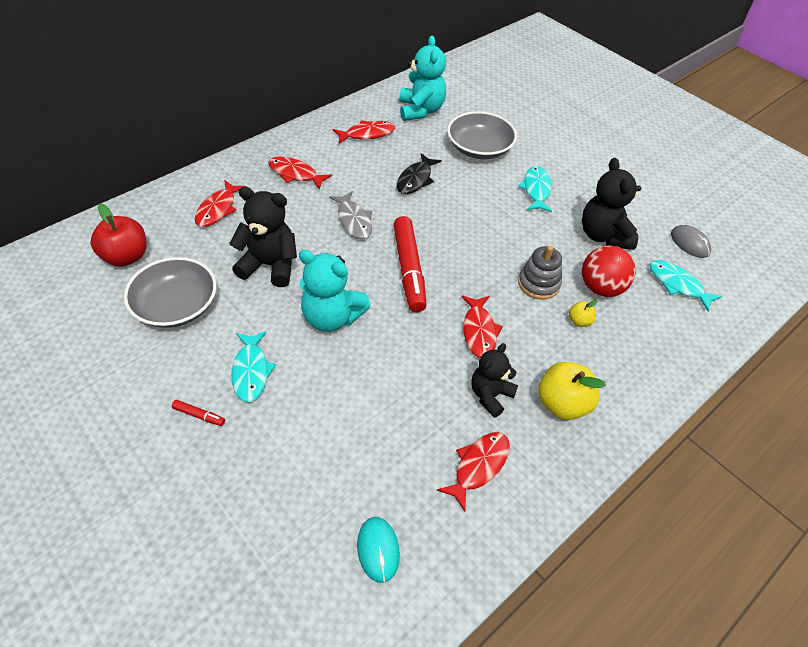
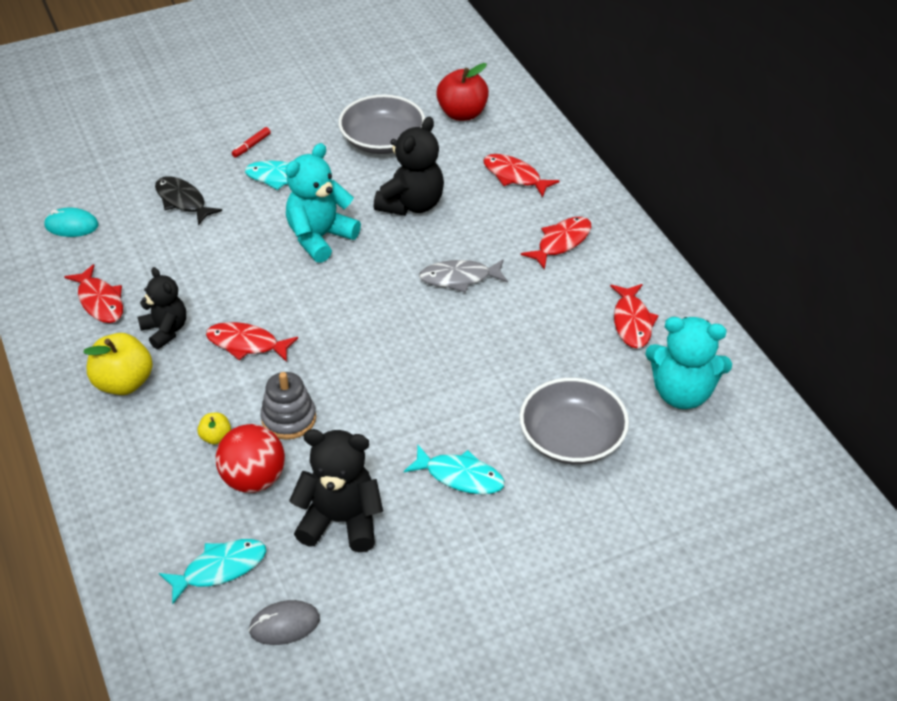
camera: 110 degrees right, 5 degrees down
(409, 269) = (361, 308): red marker -> none
(415, 179) = (520, 350): black fish -> black fish (183, 201)

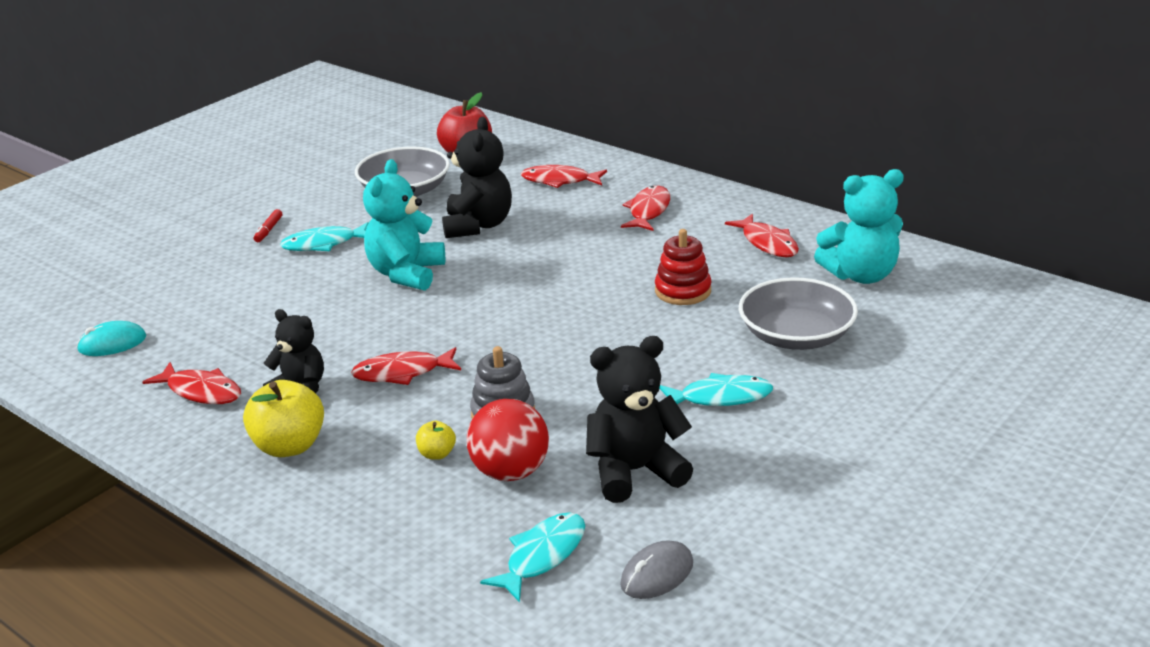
camera: 25 degrees left, 15 degrees down
(183, 201) = (229, 289): black fish -> none
(459, 278) = (576, 261): grey fish -> none
(519, 348) = (683, 291): none -> red stacking toy

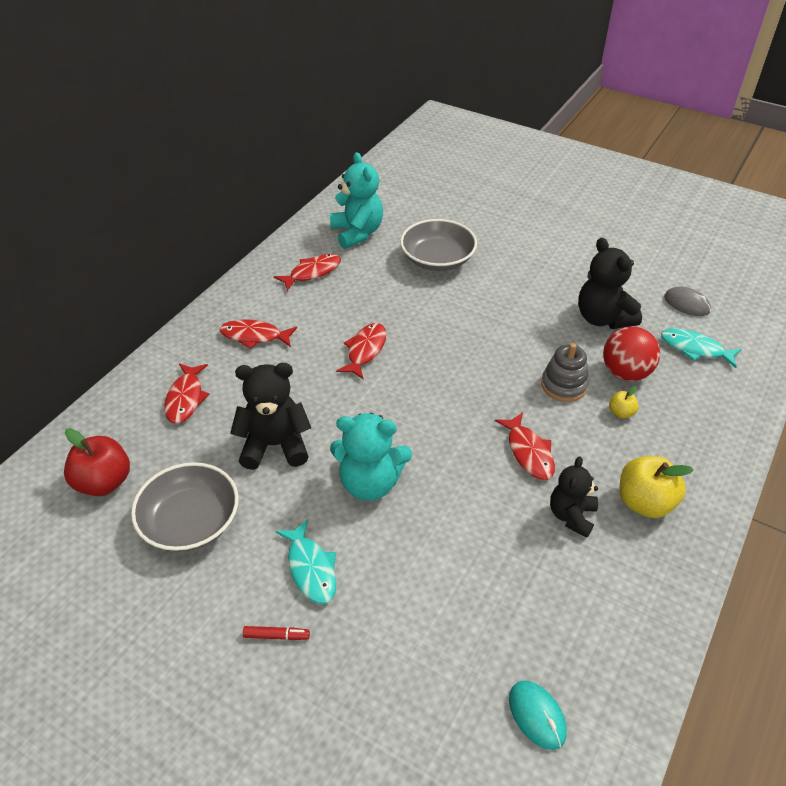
camera: 100 degrees left, 15 degrees up
(201, 391) = (594, 593): red fish -> red fish (365, 350)
(683, 291) = (385, 310): red stacking toy -> none
(720, 397) = (515, 288): turquoise fish -> none

